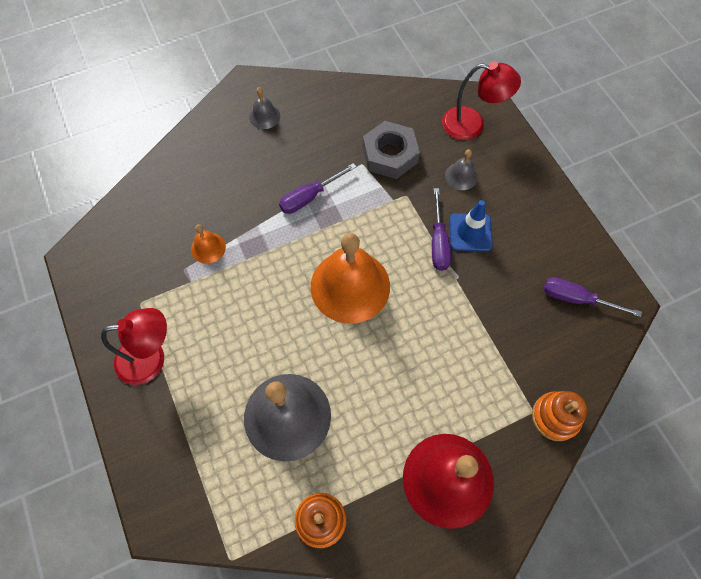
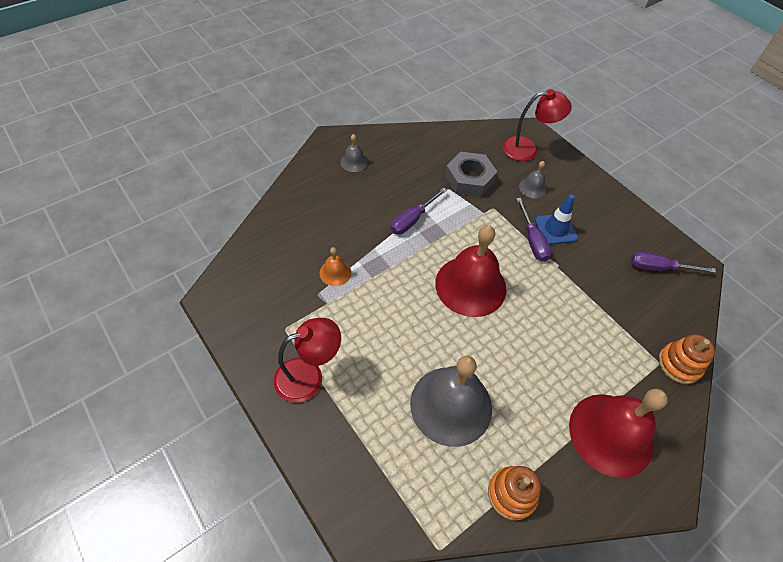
camera: 15 degrees left, 10 degrees down
(350, 286) = (470, 285): orange bell -> red bell

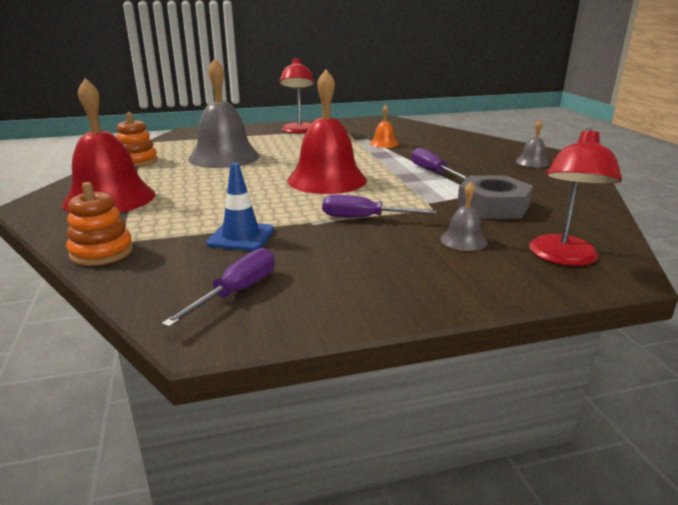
camera: 115 degrees right, 30 degrees down
(555, 229) = (372, 236): blue traffic cone -> blue traffic cone (241, 237)

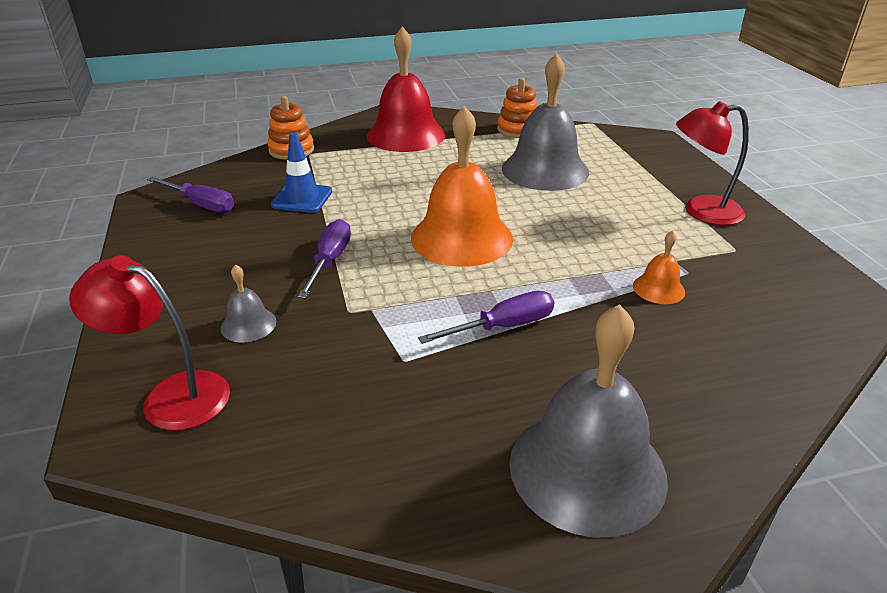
camera: 90 degrees right, 10 degrees up
(327, 180) = (461, 237): red bell -> orange bell
(493, 206) = (350, 367): grey nut -> none
(532, 162) = (587, 469): grey bell -> grey bell, size x2.24

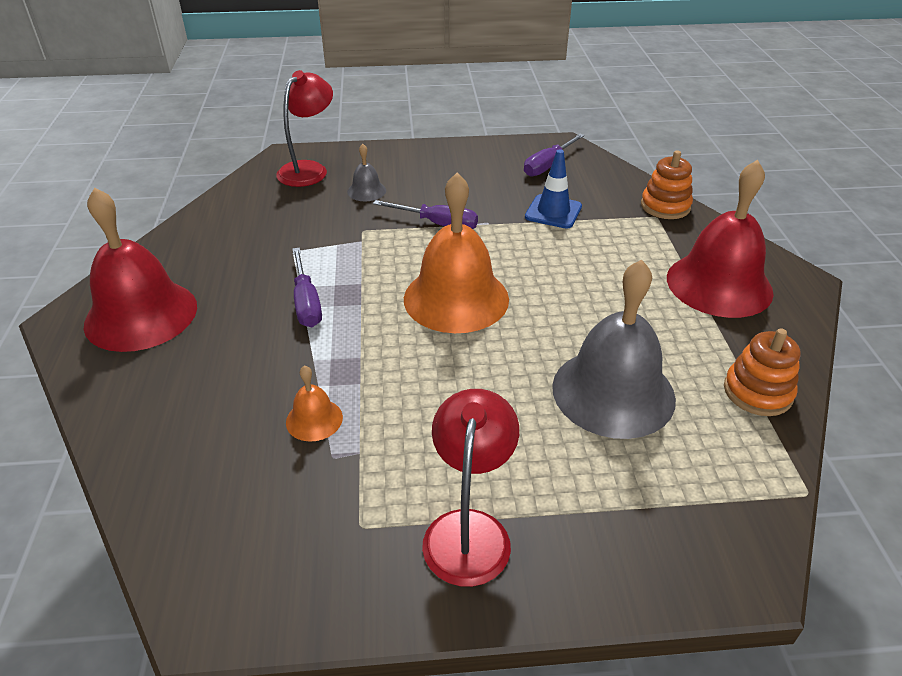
camera: 100 degrees right, 5 degrees up
(587, 469) = (141, 315): grey bell -> red bell

